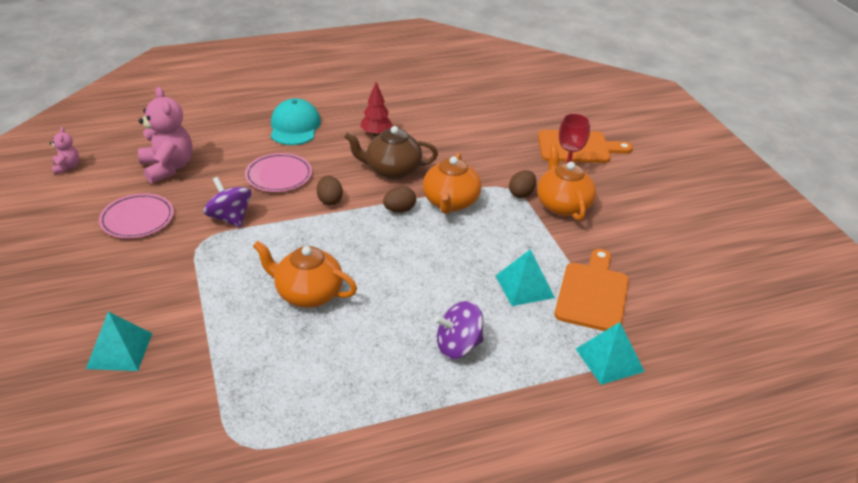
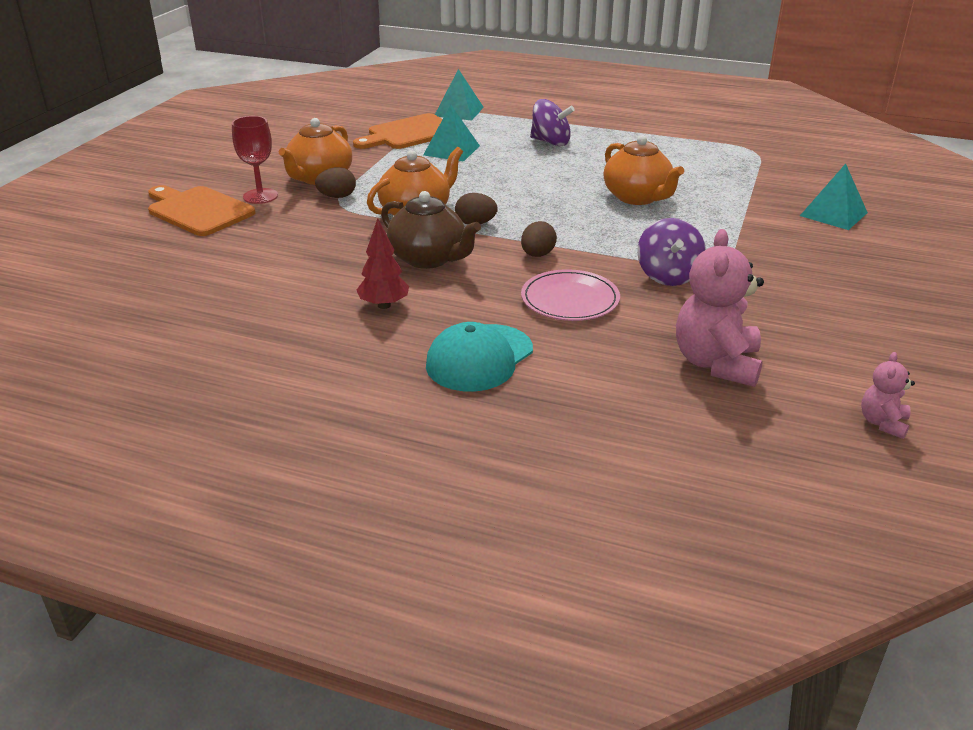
camera: 140 degrees left, 5 degrees down
(137, 219) = (785, 311): pink plate -> none

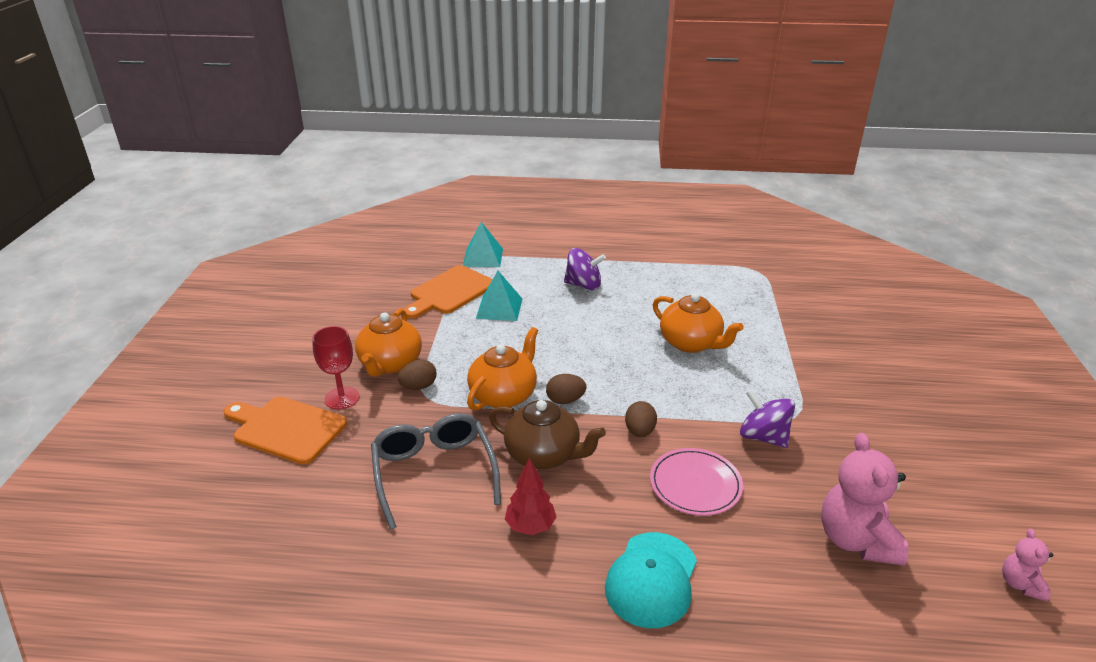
camera: 15 degrees left, 0 degrees up
(315, 257) = (434, 472): none -> grey glasses
(668, 275) = (763, 437): purple spinning top -> purple spinning top turned 150 degrees clockwise
(833, 214) = (857, 337): turquoise pyramid -> none

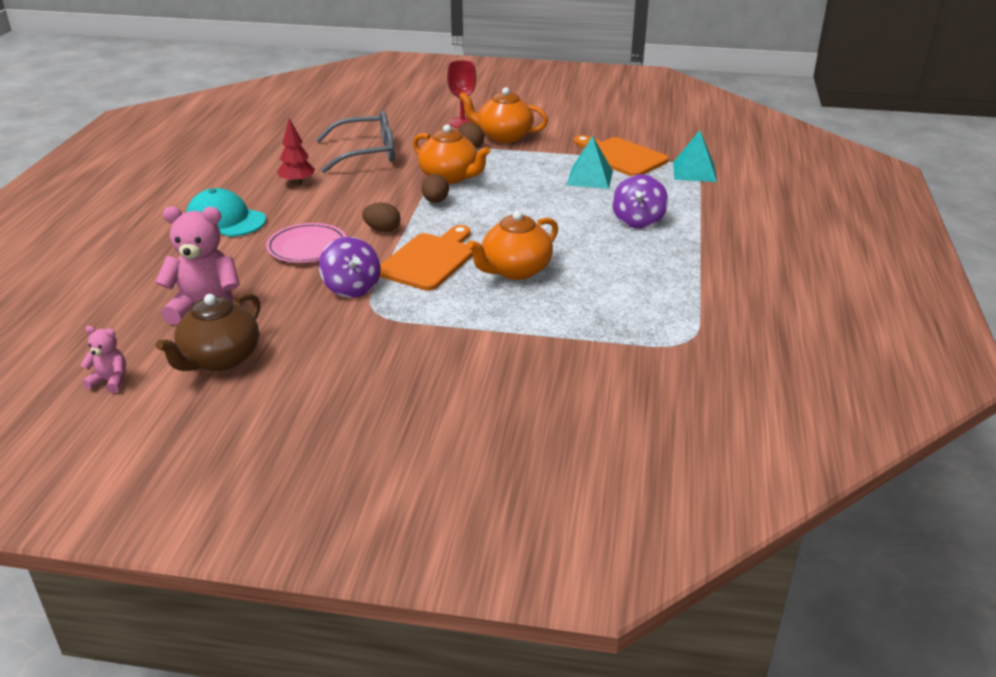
camera: 95 degrees right, 0 degrees up
(286, 428) = (432, 109): orange cutting board -> orange cutting board (429, 260)
(544, 455) = (369, 190): brown teapot -> brown teapot (219, 359)
(763, 437) = (352, 288): purple spinning top -> purple spinning top turned 105 degrees clockwise

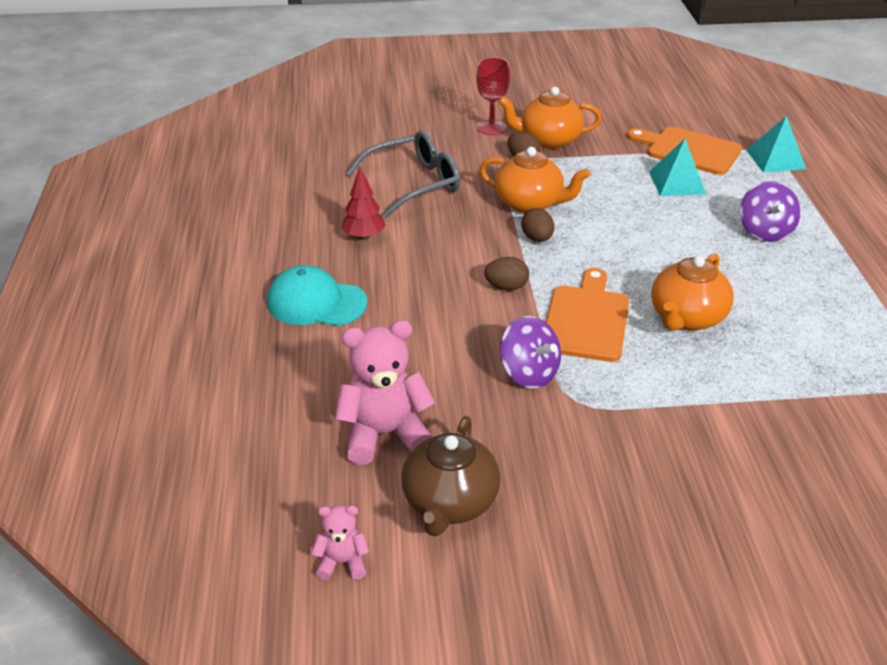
camera: 15 degrees left, 5 degrees up
(307, 247) = (438, 325): pink plate -> none

